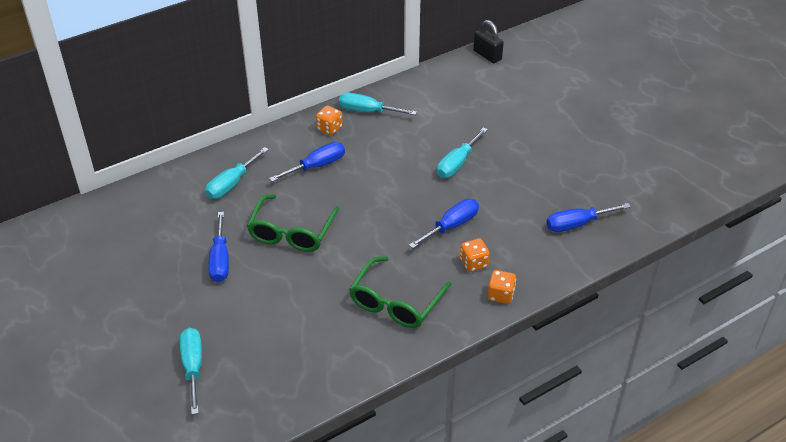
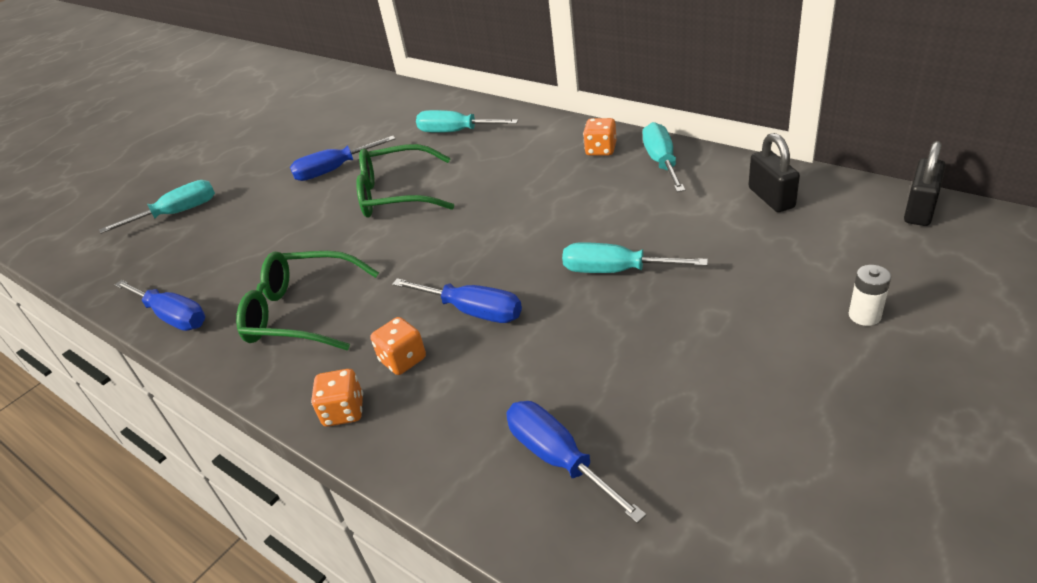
camera: 75 degrees right, 5 degrees down
(317, 166) = (523, 167): blue screwdriver -> blue screwdriver (173, 317)
(439, 90) = (771, 198): none -> black padlock
(546, 104) = (864, 315): none -> white battery

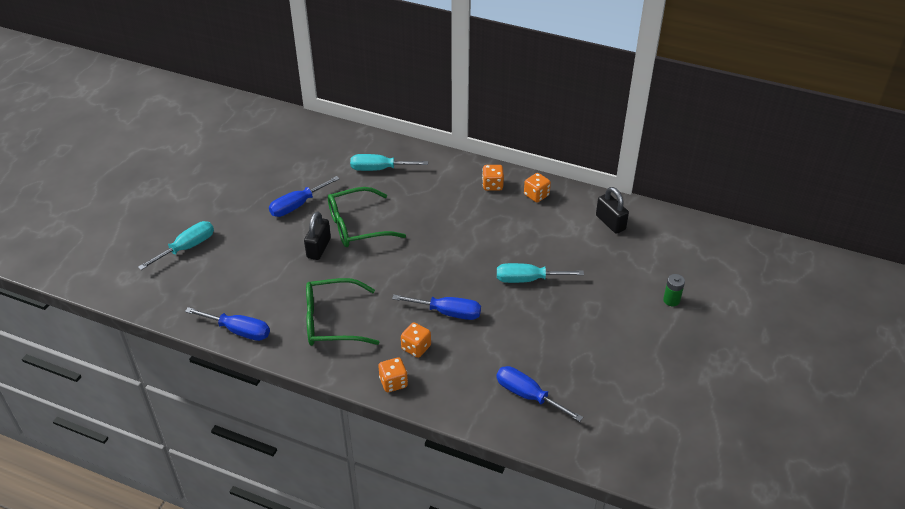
camera: 20 degrees left, 5 degrees up
(661, 162) = (536, 195): turquoise screwdriver -> orange dice
(864, 315) = (671, 300): white battery -> green battery
(920, 210) = (695, 229): black padlock -> black padlock (318, 248)

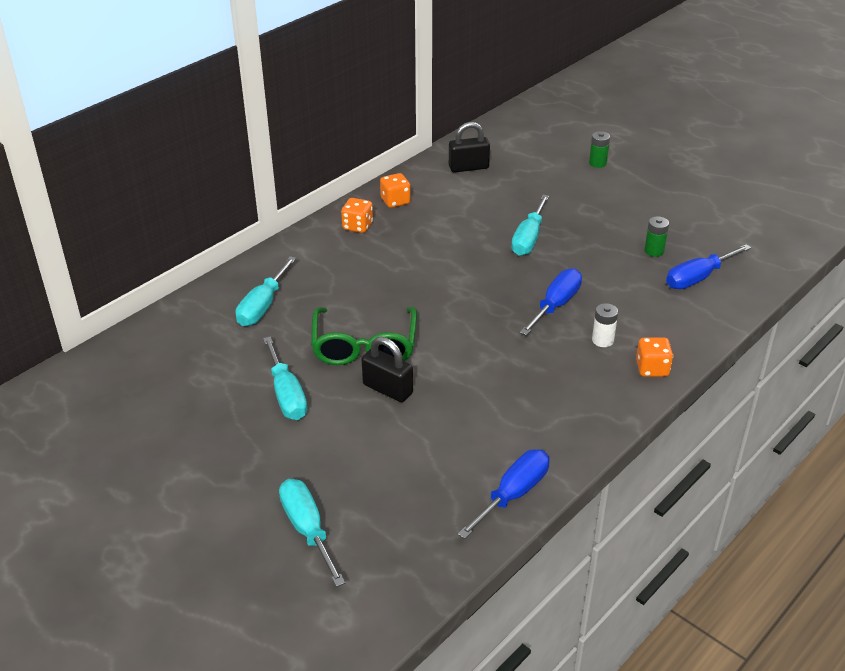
camera: 70 degrees left, 5 degrees down
(297, 205) = (286, 395): blue screwdriver -> turquoise screwdriver
(332, 321) = (532, 400): green glasses -> none
(416, 347) = (602, 340): orange dice -> white battery
(553, 360) = (654, 251): none -> green battery

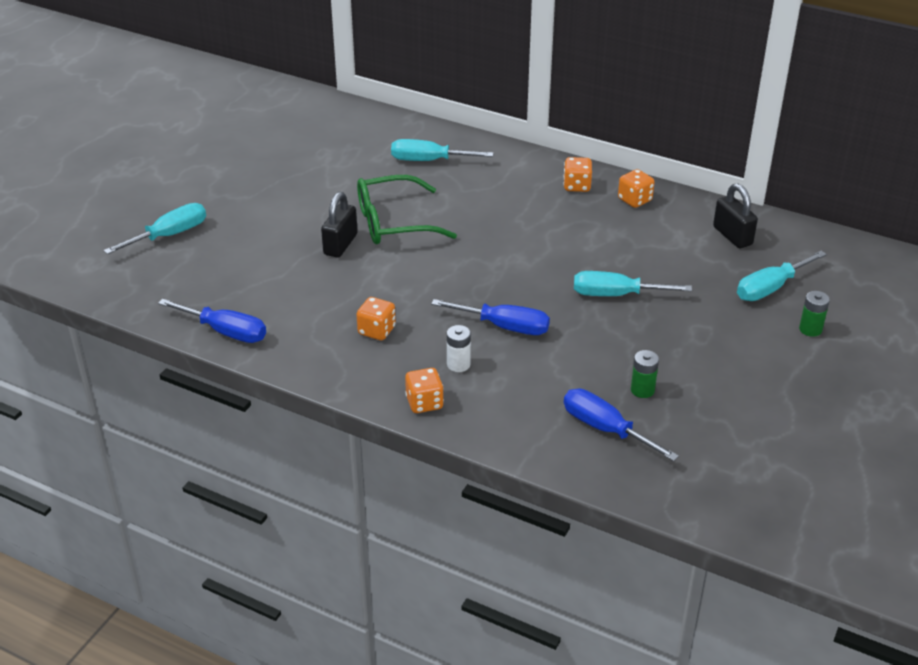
camera: 75 degrees right, 0 degrees up
(286, 395) = (317, 196): turquoise screwdriver -> turquoise screwdriver (770, 288)
(541, 383) = (376, 331): none -> orange dice

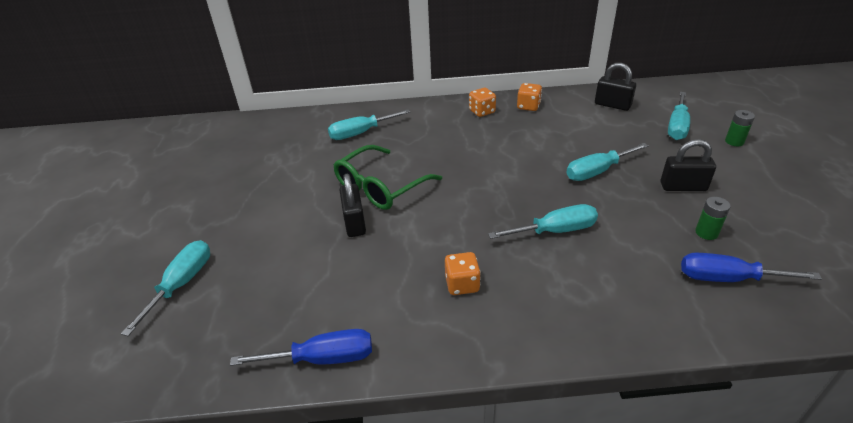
camera: 30 degrees left, 0 degrees up
(424, 403) = (575, 333): orange dice -> none
(458, 364) = (560, 281): white battery -> none
(504, 327) = (555, 231): blue screwdriver -> turquoise screwdriver
(682, 345) = (683, 187): none -> black padlock

